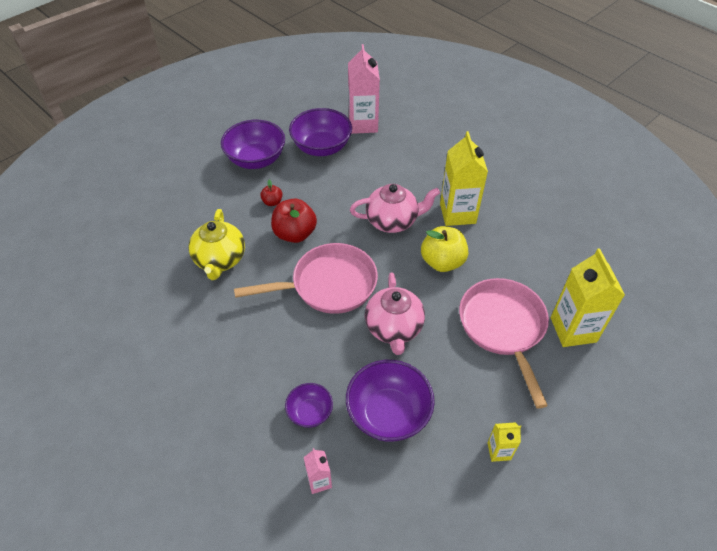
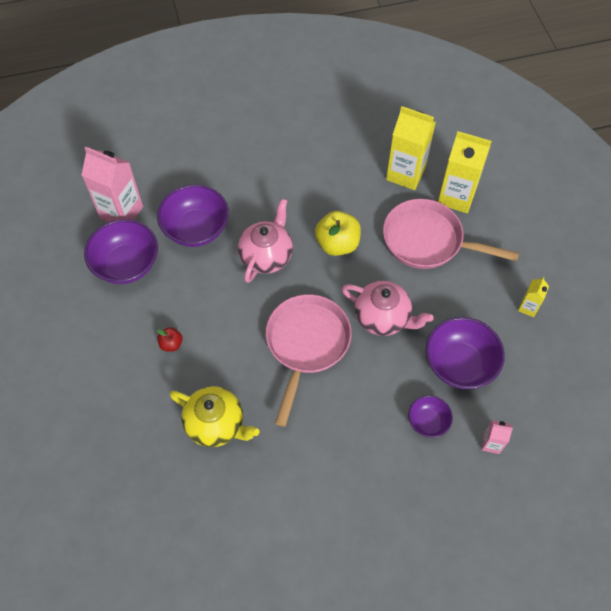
camera: 60 degrees left, 10 degrees up
(256, 159) = (98, 332): purple bowl -> purple bowl (196, 229)
(295, 234) = (227, 343): red apple -> none
(457, 213) = (292, 202): yellow carton -> yellow carton (405, 174)

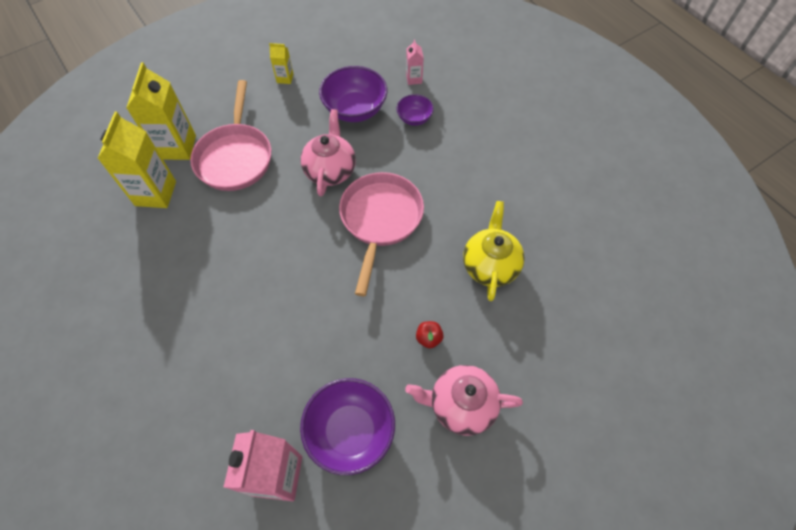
camera: 110 degrees left, 0 degrees up
(196, 229) = (278, 372): purple bowl -> none
(266, 255) = (292, 286): pink teapot -> pink teapot (461, 405)
(306, 344) = (380, 220): pink pan -> pink pan turned 105 degrees clockwise
(337, 244) = (259, 227): yellow apple -> none

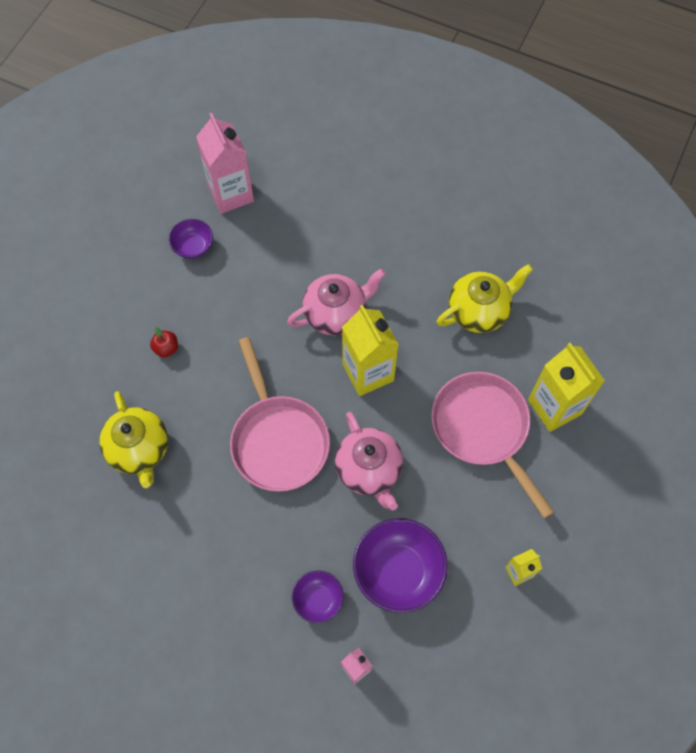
camera: 150 degrees right, 5 degrees up
(155, 193) = (525, 346): yellow carton -> yellow carton (368, 372)
(162, 235) = (479, 311): none -> yellow teapot
(350, 431) = (193, 247): purple bowl -> purple bowl, size x0.55
(461, 405) = (112, 309): pink teapot -> pink teapot (336, 313)

